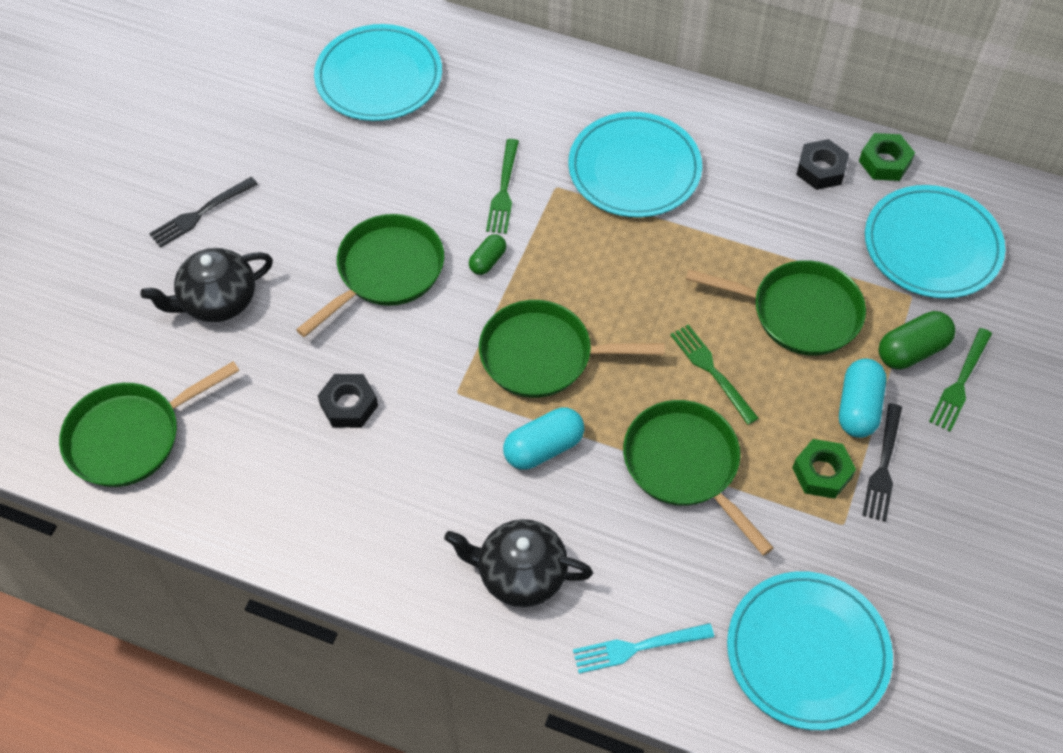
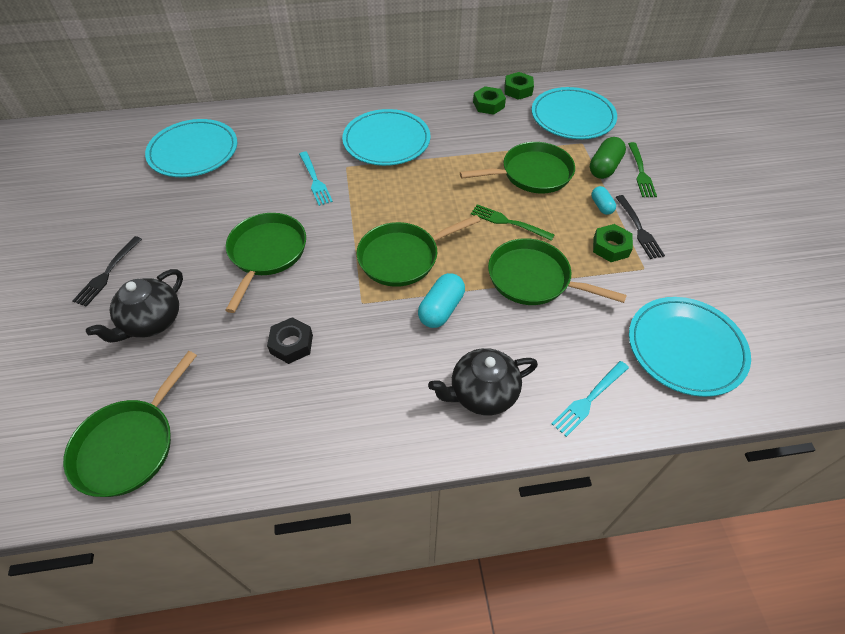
camera: 30 degrees left, 5 degrees down
(487, 261) = (331, 221): green capsule -> none
(504, 190) = (315, 180): green fork -> turquoise fork
(820, 169) = (488, 105): black nut -> green nut
(858, 407) = (601, 206): turquoise capsule -> turquoise capsule, size x0.61

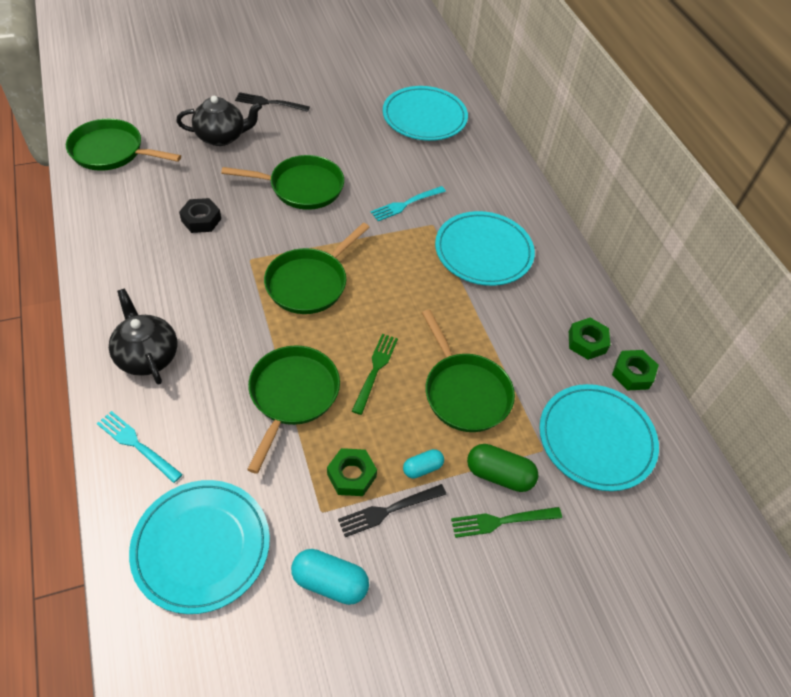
camera: 75 degrees right, 0 degrees up
(152, 321) = (222, 137): black teapot -> black teapot turned 150 degrees clockwise
(403, 257) = (310, 283): green pan -> green pan turned 105 degrees counterclockwise
(441, 309) = (245, 318): turquoise capsule -> turquoise capsule (330, 582)

